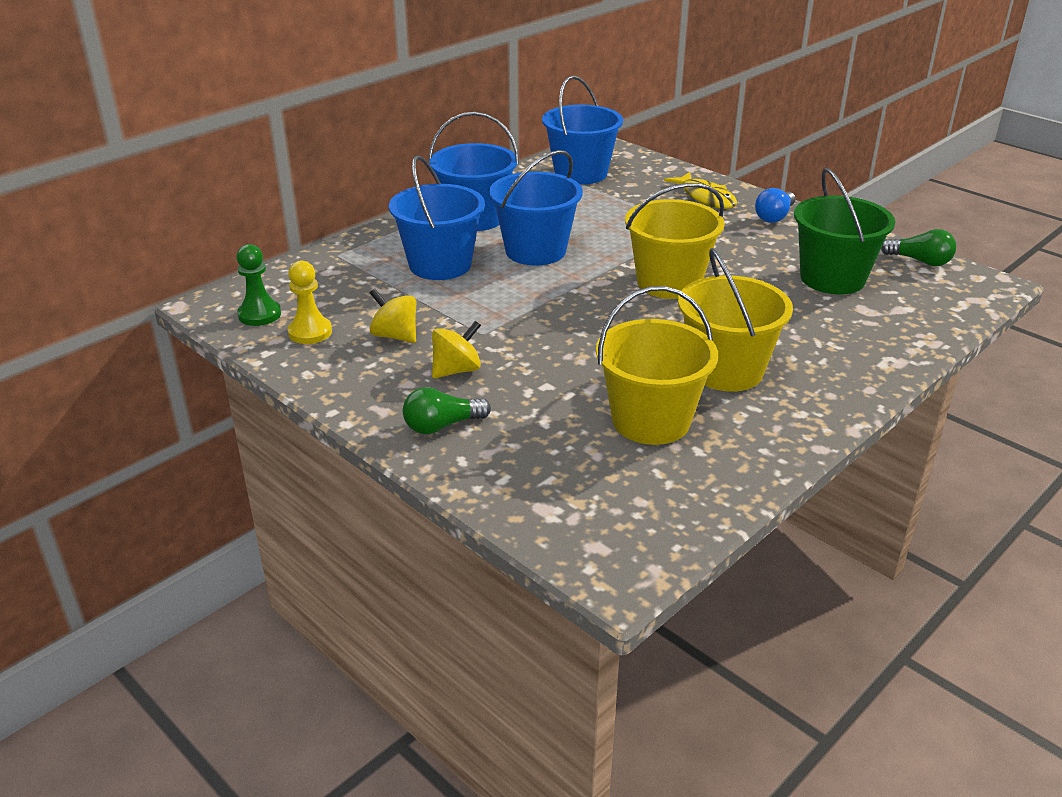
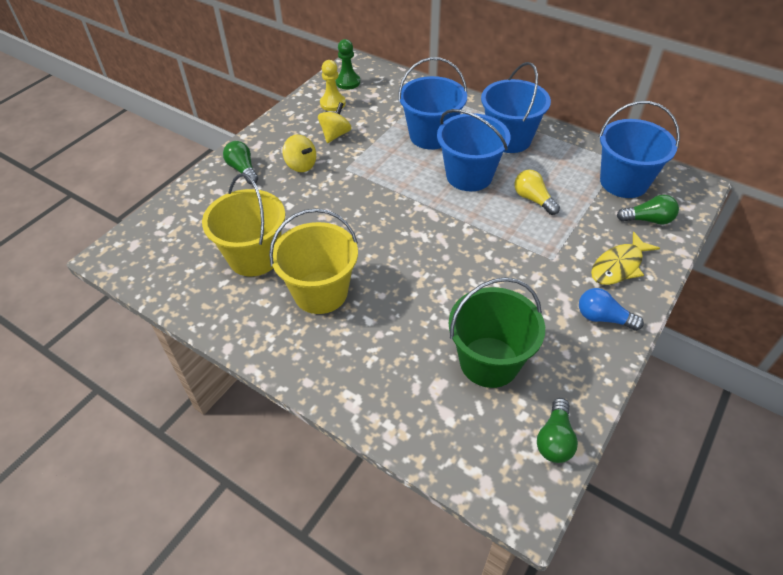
camera: 80 degrees right, 15 degrees up
(592, 221) = (533, 199): none -> yellow light bulb
(642, 173) = (648, 220): none -> green light bulb
(669, 283) = (444, 252): yellow bucket -> none

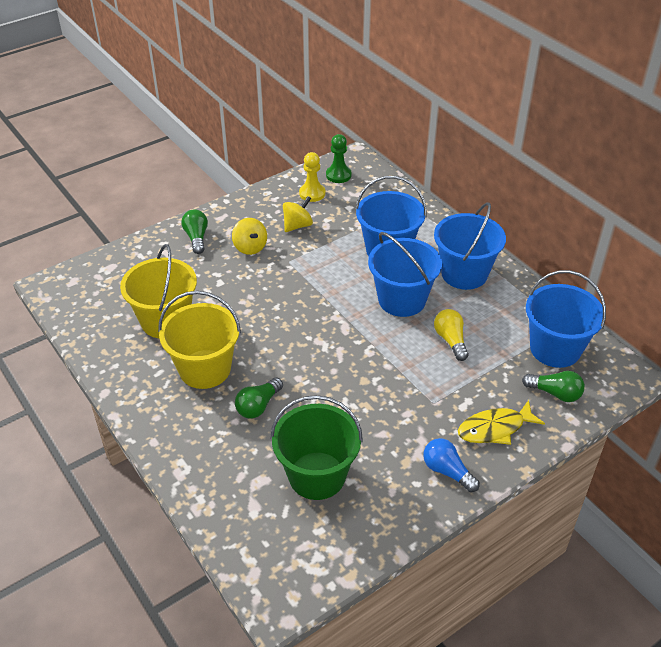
camera: 20 degrees right, 5 degrees down
(554, 439) = (334, 559): green light bulb -> green light bulb (258, 406)

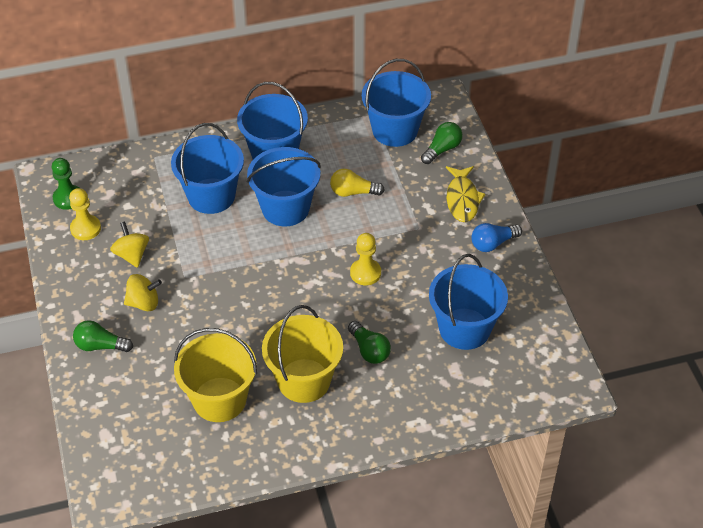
camera: 70 degrees left, 5 degrees up
(317, 475) = (464, 329): green bucket -> blue bucket
(352, 377) = (365, 273): none -> yellow pawn

